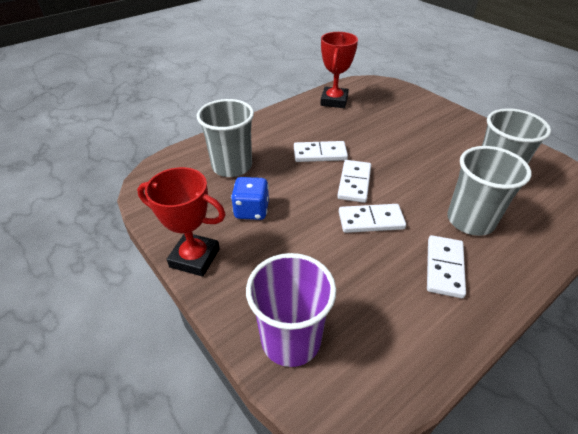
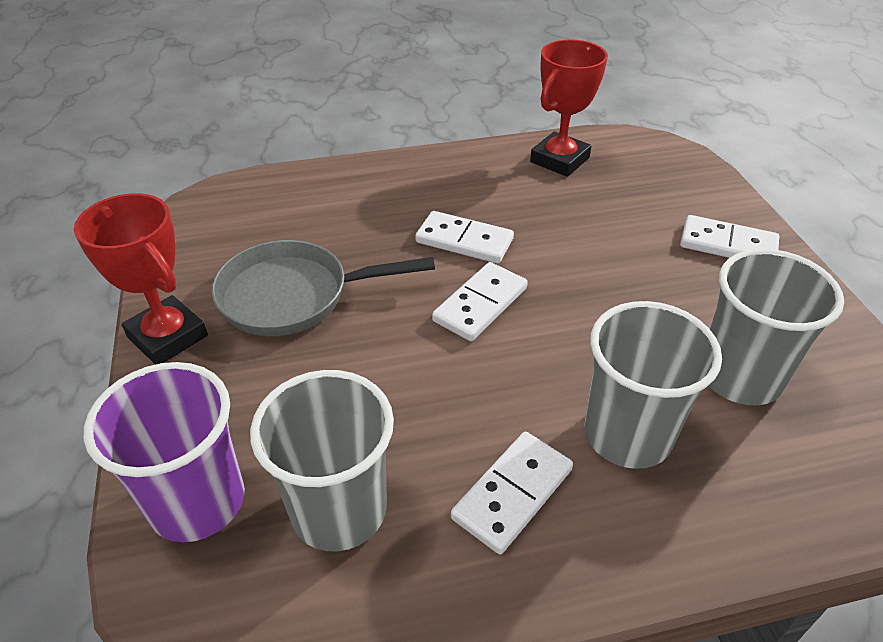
camera: 25 degrees right, 0 degrees up
(232, 166) = (319, 221): grey cup -> grey cup (339, 509)
(251, 210) = (293, 296): blue dice -> grey pan
(371, 220) = (456, 373): white domino -> white domino (728, 244)

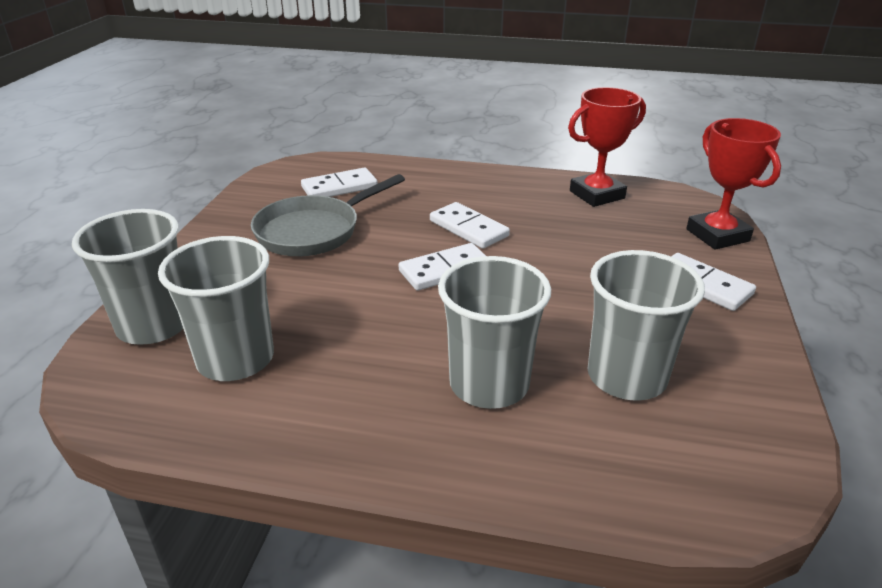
camera: 25 degrees right, 10 degrees down
(167, 336) = (214, 233): red trophy -> red trophy (717, 235)
(197, 501) = (154, 325): purple cup -> grey cup
(293, 296) = (314, 231): grey pan -> grey pan turned 60 degrees counterclockwise
(512, 493) = (363, 390): white domino -> white domino (339, 187)

